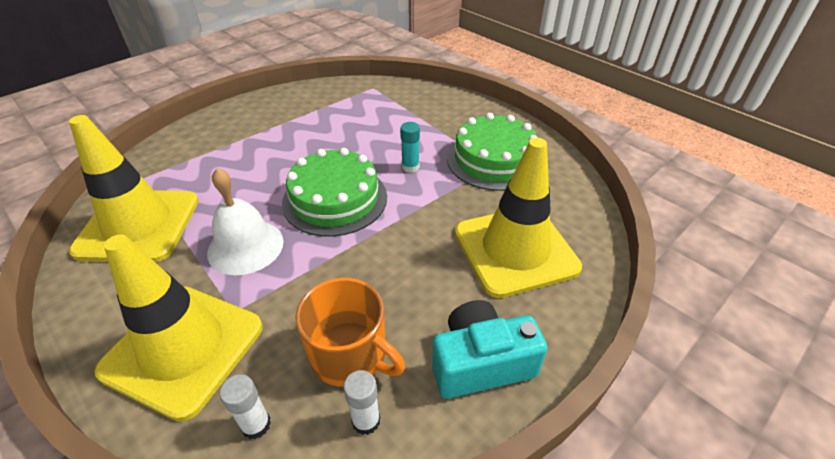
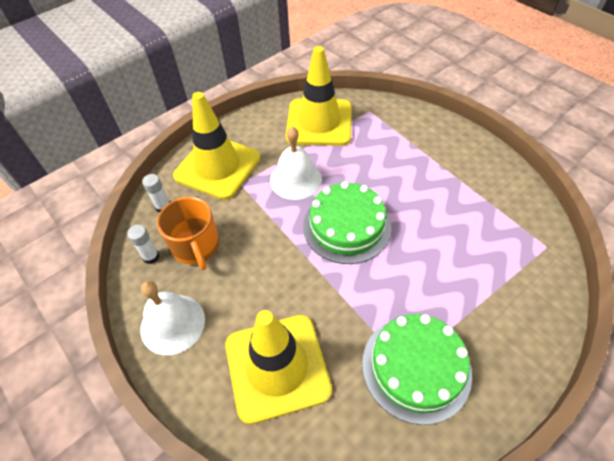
camera: 95 degrees right, 10 degrees up
(350, 355) = (196, 246): orange mug -> orange mug turned 60 degrees counterclockwise
(410, 167) = (396, 283): turquoise glue stick -> none
(481, 363) = (172, 324): turquoise camera -> white bell

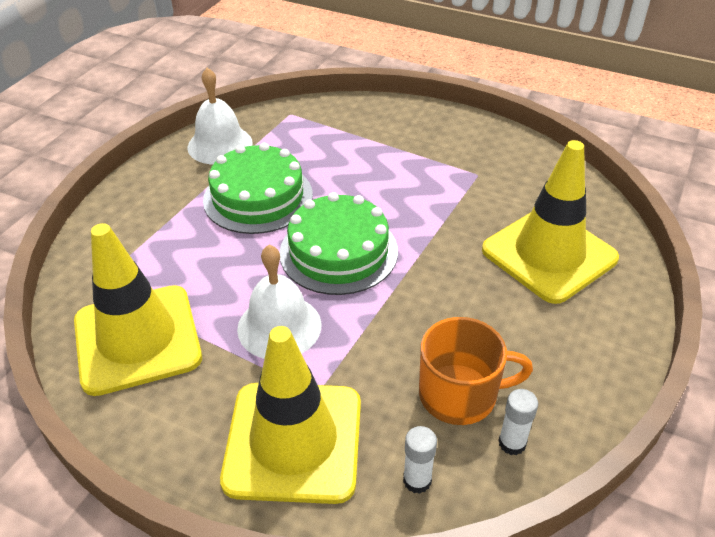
camera: 115 degrees left, 10 degrees down
(172, 324) = (579, 364): white bell -> white bell (220, 145)
(196, 246) = (460, 394): orange mug -> orange mug turned 45 degrees clockwise
(416, 367) = (474, 168): green cake -> green cake (258, 197)

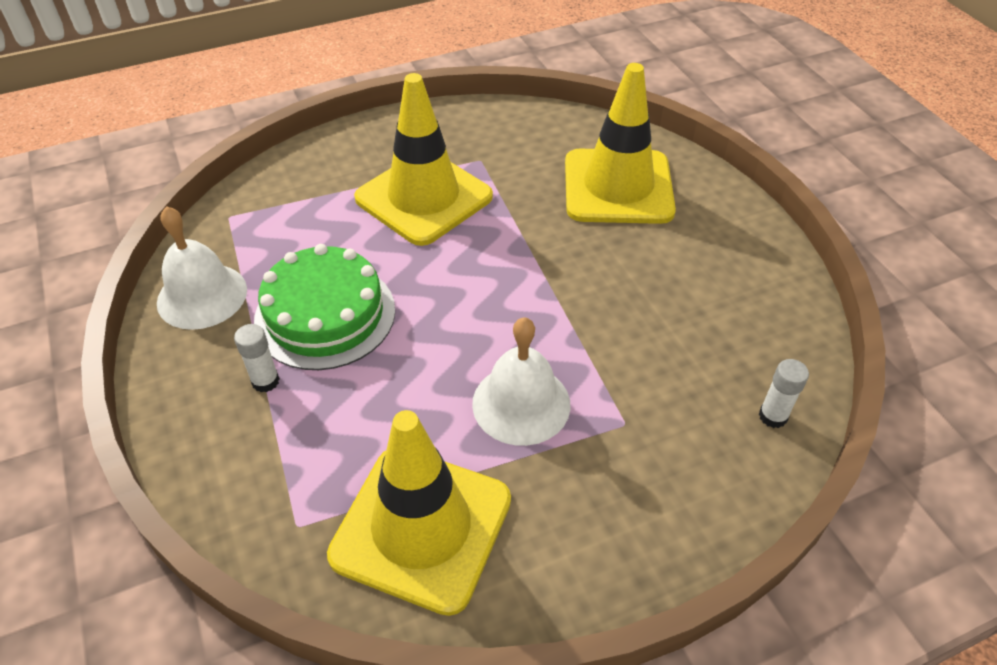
camera: 50 degrees left, 5 degrees up
(293, 441) = (666, 474): yellow traffic cone -> yellow traffic cone (424, 197)
(338, 251) = (471, 305): green cake -> none
(460, 394) = (711, 334): orange mug -> none
(512, 443) = (783, 337): white glue stick -> white glue stick (265, 381)

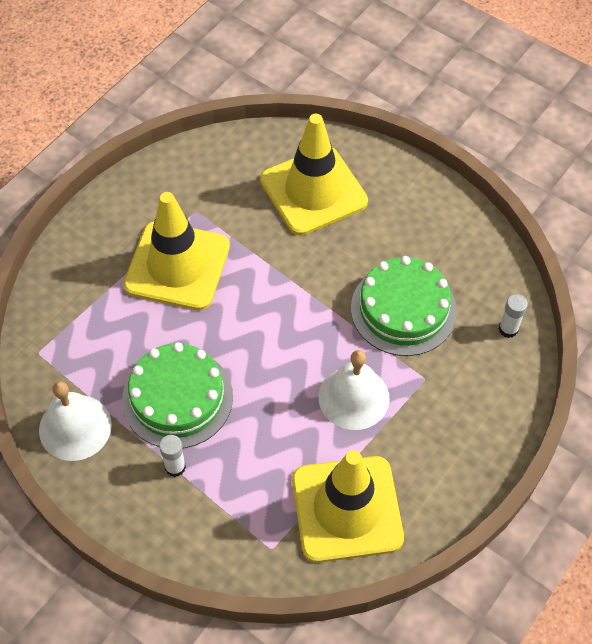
camera: 30 degrees left, 10 degrees up
(646, 337) = (403, 309): none -> green cake

